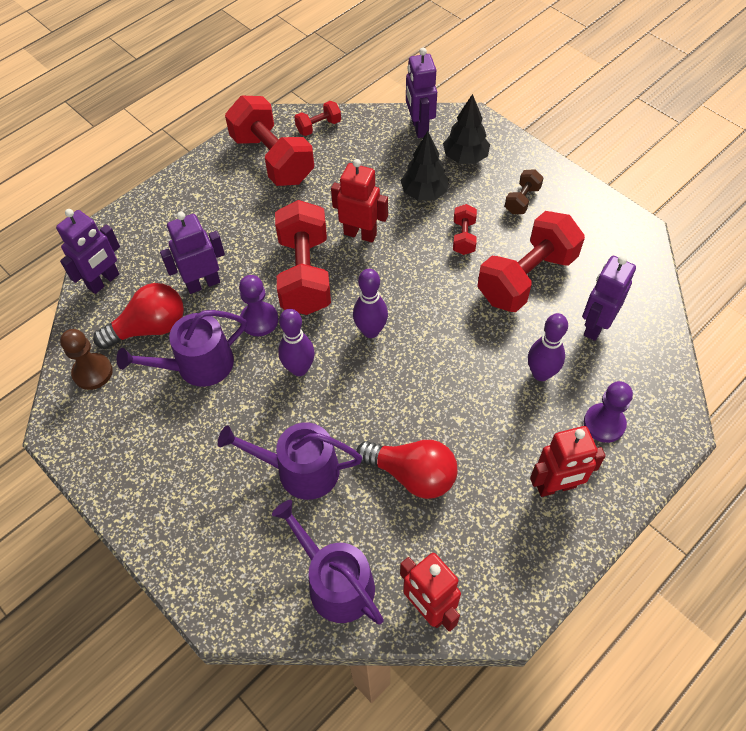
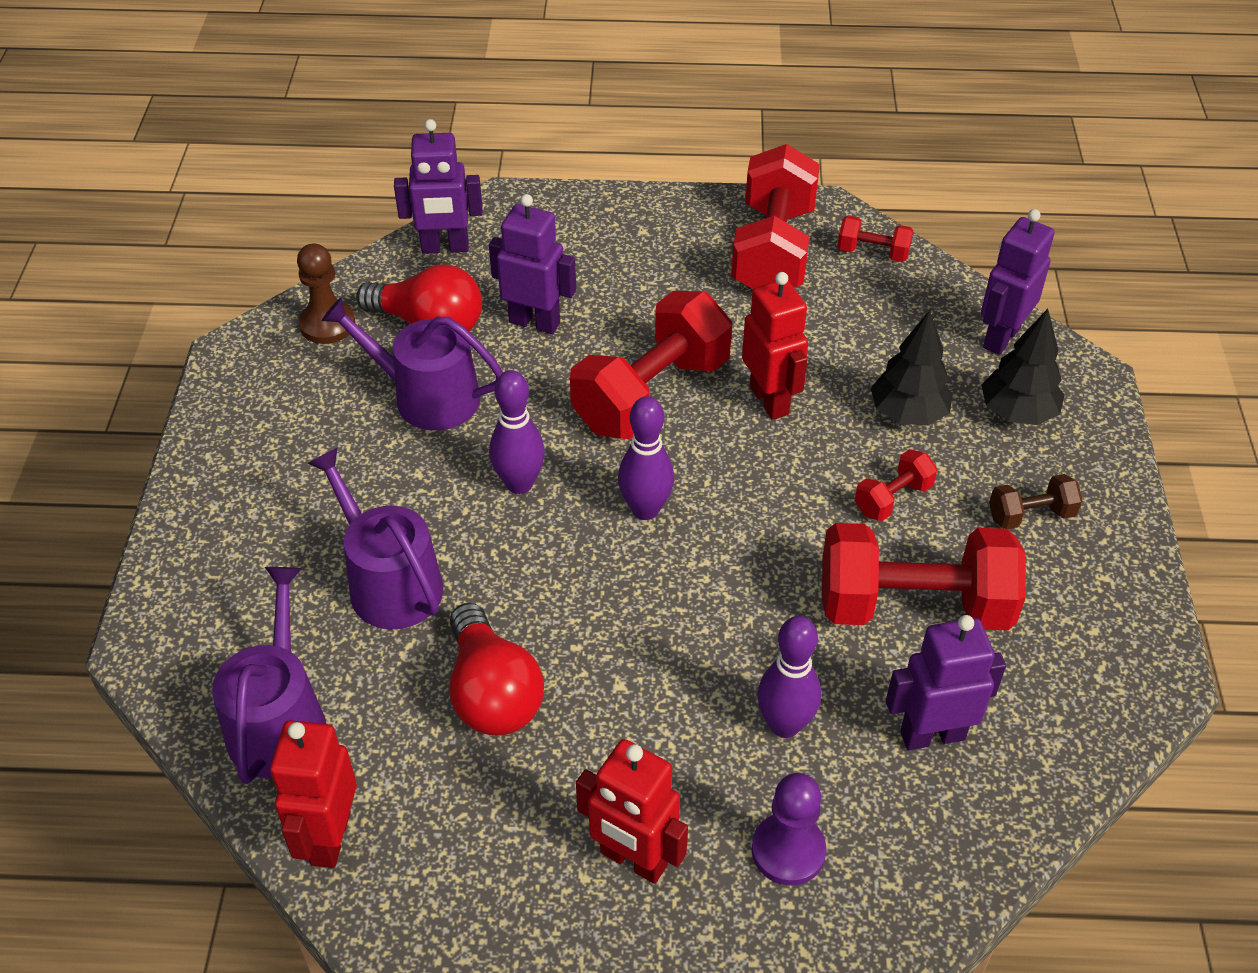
camera: 45 degrees right, 10 degrees down
(259, 320) = (543, 402): purple pawn -> none

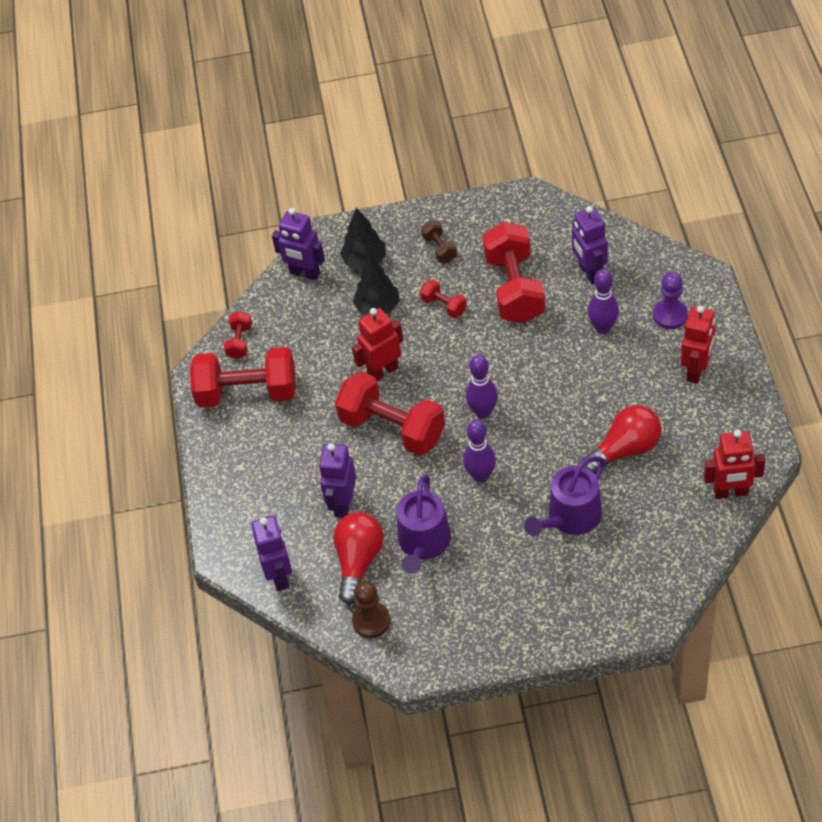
camera: 95 degrees left, 5 degrees up
(279, 720) = (674, 538): purple watering can -> none

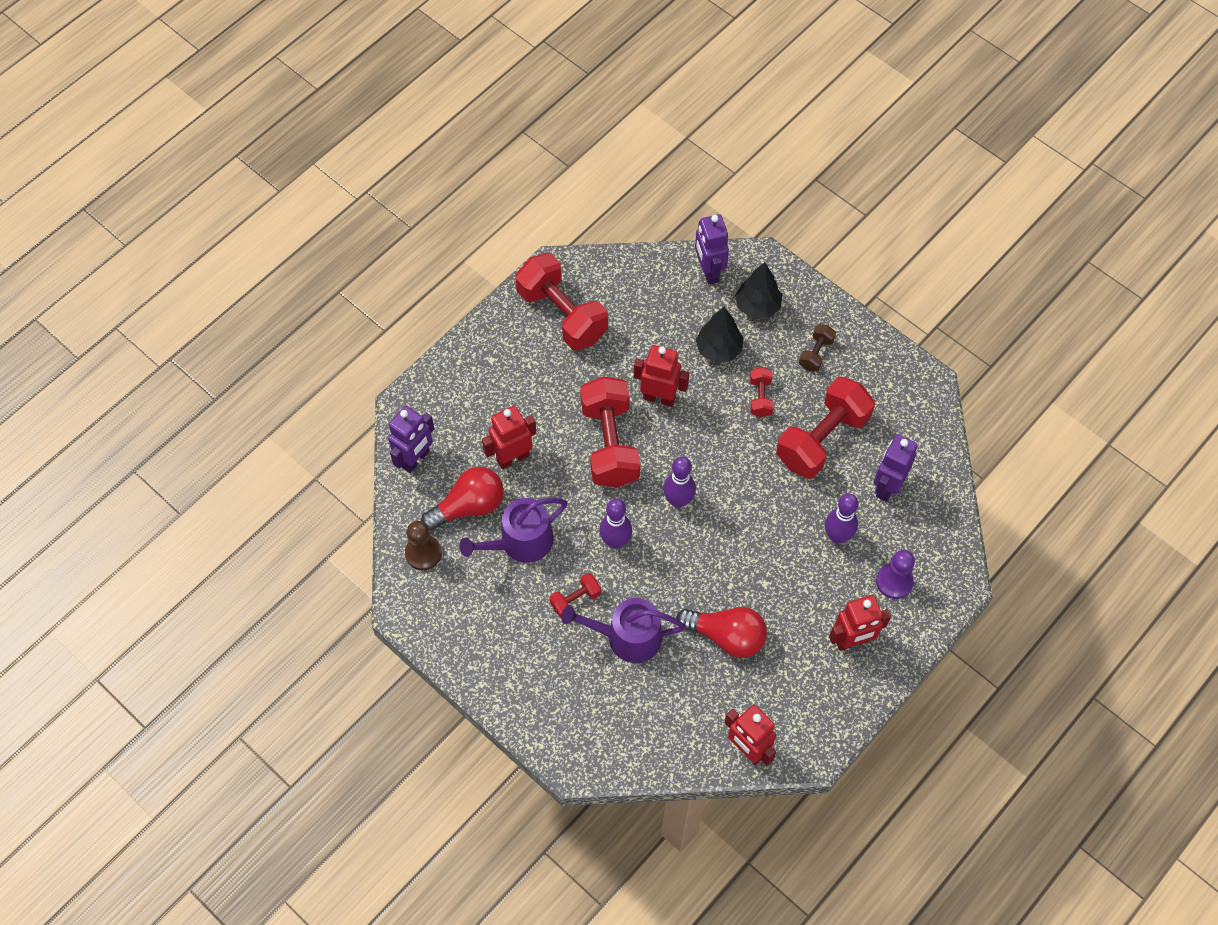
camera: 45 degrees right, 10 degrees up
(240, 342) = (605, 274): red dumbbell -> red dumbbell (575, 600)
(343, 504) = (512, 457): purple robot -> red robot

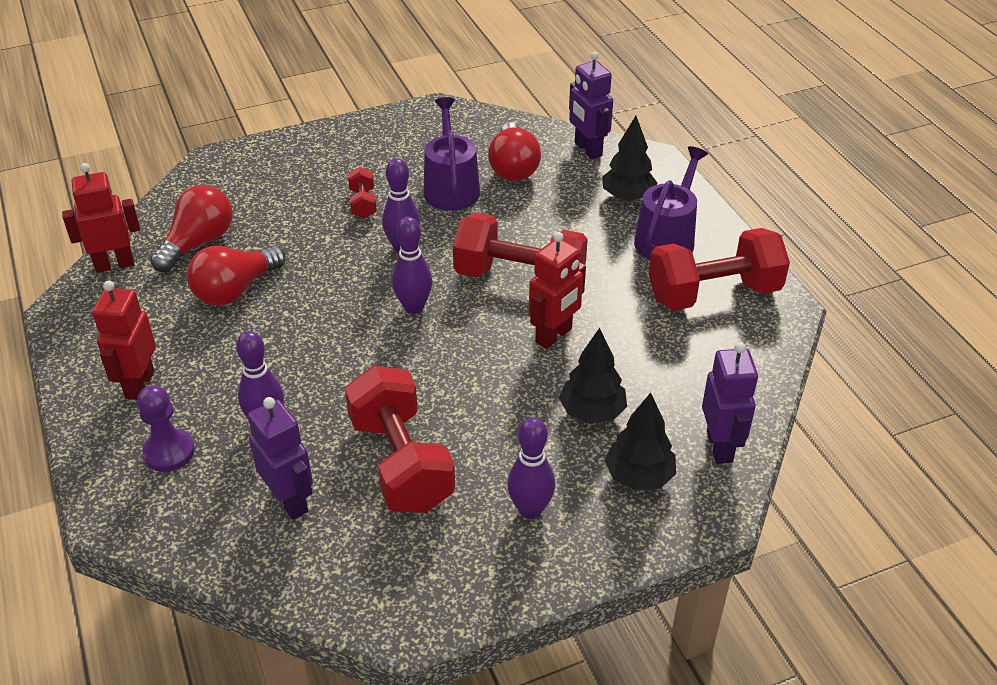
camera: 115 degrees right, 20 degrees down
(423, 553) = (484, 130): brown pawn -> none
(470, 406) = (627, 197): none -> black tree
(512, 457) = (548, 208): red robot -> none
(627, 637) = (297, 224): purple watering can -> purple watering can (667, 238)
(689, 700) = (198, 243): none -> red light bulb
(708, 271) = (720, 446): purple robot -> purple robot turned 75 degrees clockwise
(760, 397) = (498, 426): red dumbbell -> none
(816, 353) = (530, 510): brown dumbbell -> purple bowling pin

